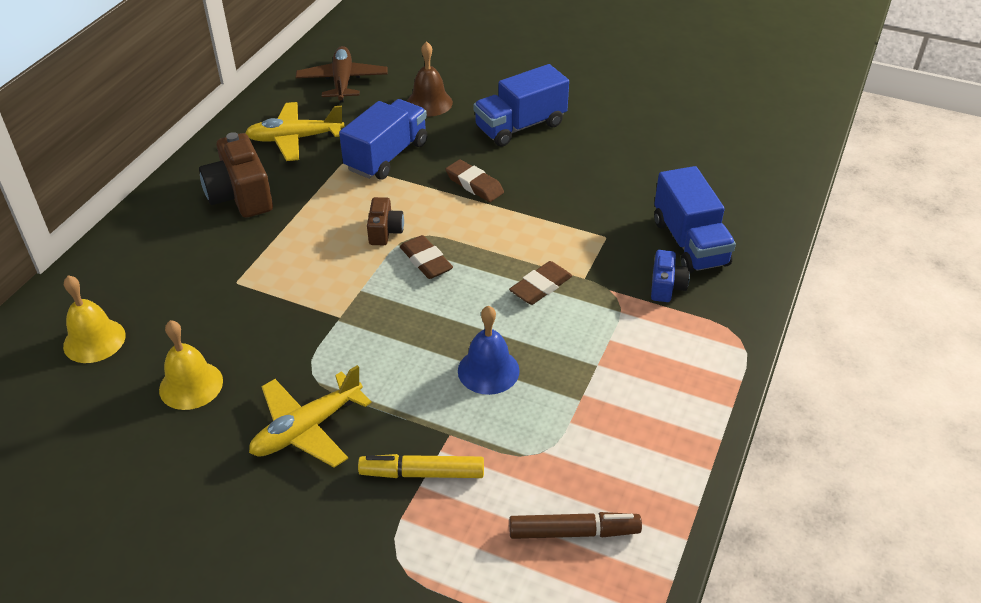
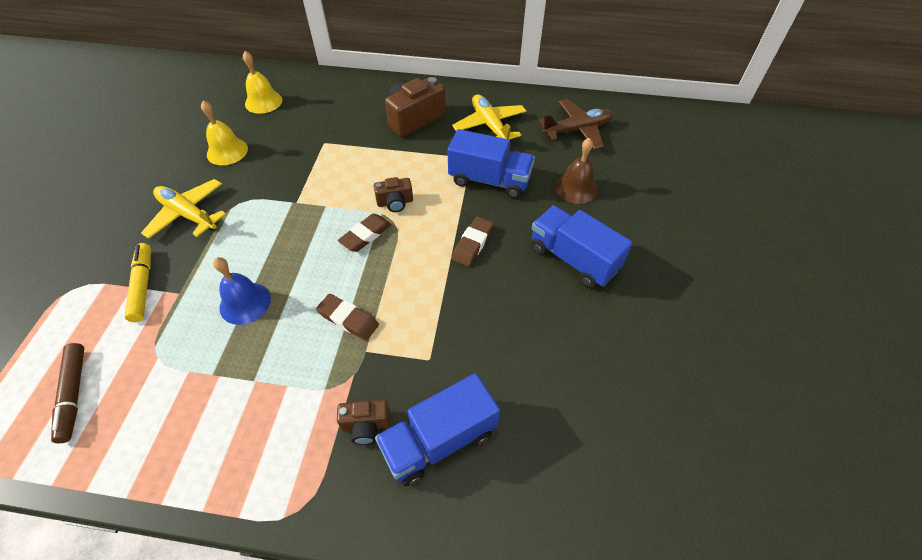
camera: 75 degrees right, 10 degrees up
(666, 286) = (366, 425): blue camera -> brown camera

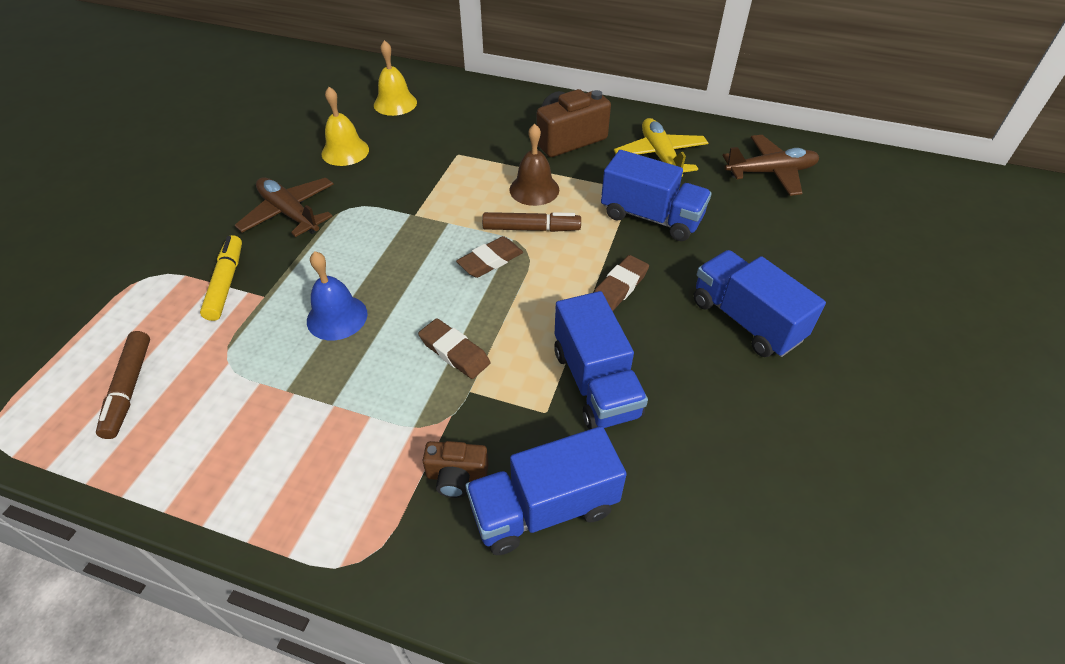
camera: 10 degrees right, 5 degrees down
(188, 214) = (289, 213): yellow plane -> brown plane
(395, 202) = (531, 229): brown camera -> brown marker
(465, 328) = (596, 383): none -> blue truck
(576, 188) = (760, 238): brown bell -> brown bell (534, 189)

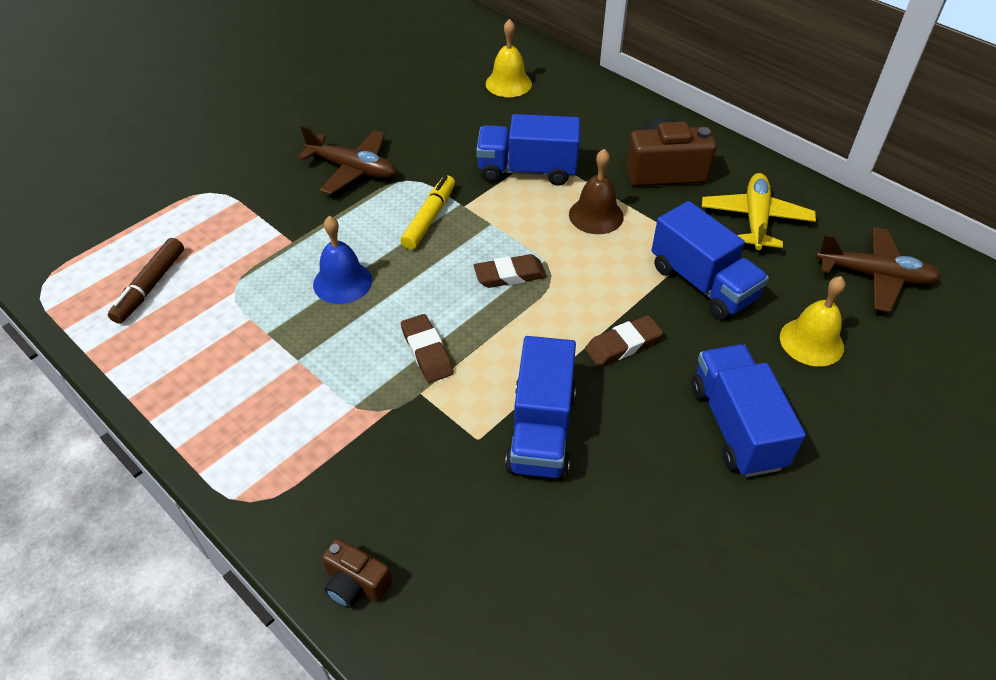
camera: 25 degrees right, 0 degrees up
(226, 283) = (267, 219): yellow marker -> yellow marker (429, 218)
(289, 213) = (353, 169): brown plane -> brown plane turned 135 degrees clockwise
(345, 151) = (434, 121): yellow bell -> yellow bell (811, 342)
(456, 476) = (366, 464): brown camera -> brown camera (355, 584)
(531, 229) = (569, 256): brown marker -> none
(544, 508) = (425, 524): blue truck -> blue truck (527, 170)

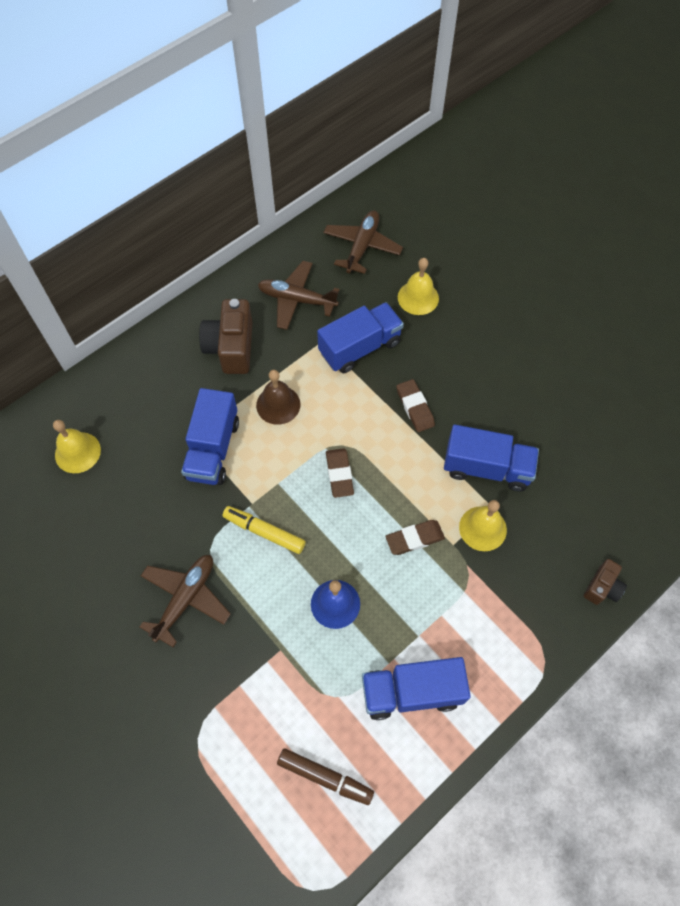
camera: 85 degrees left, 15 degrees up
(446, 426) = (482, 528): none -> yellow bell
(736, 426) = (485, 355): blue truck -> blue truck (411, 692)
(755, 219) = (297, 300): yellow plane -> brown plane

